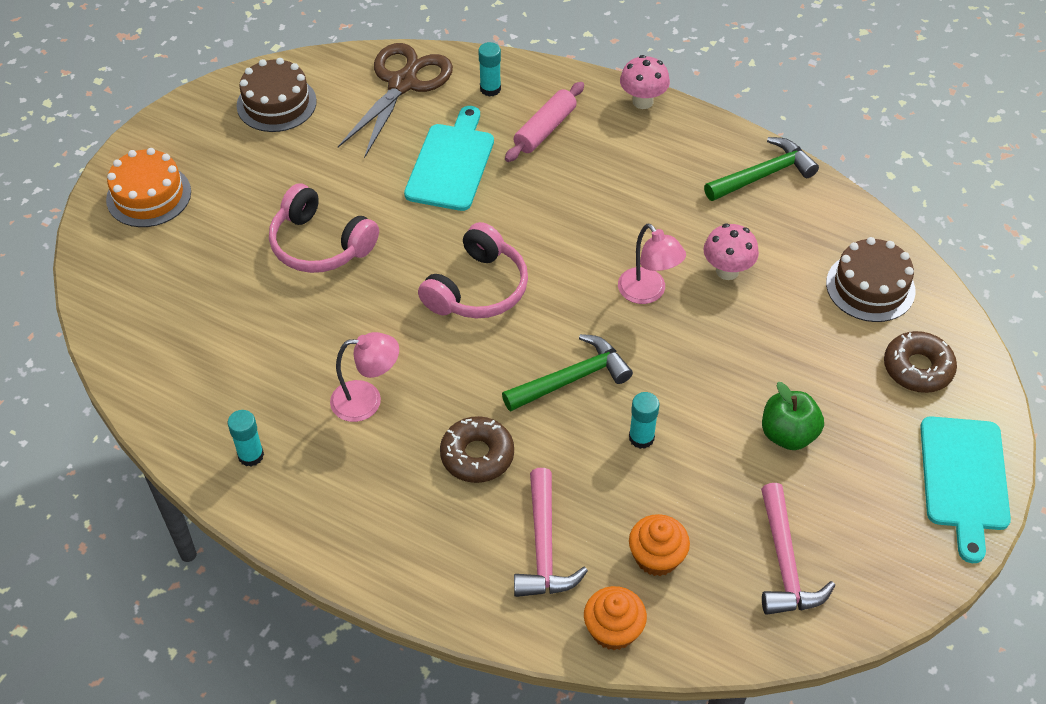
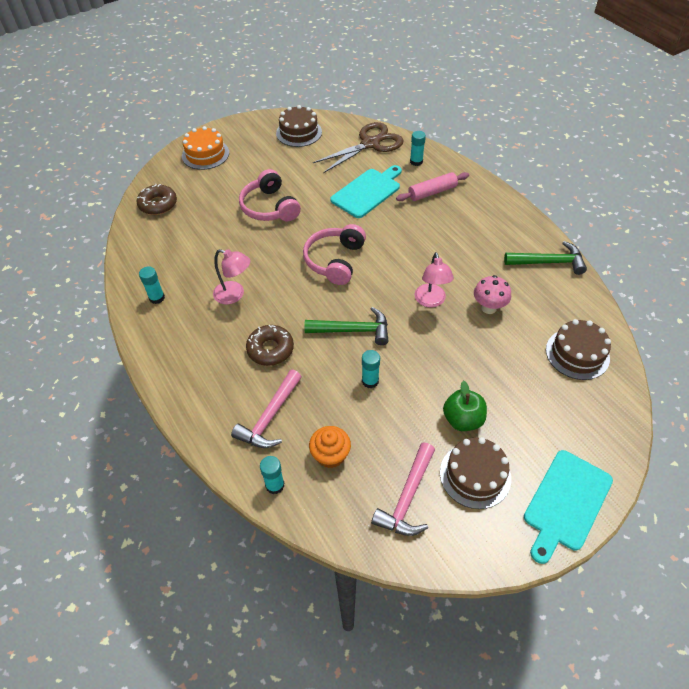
camera: 30 degrees right, 0 degrees up
(477, 288) = (335, 261): pink headphones -> pink headphones turned 135 degrees clockwise
(613, 630) = (275, 485): orange cupcake -> turquoise glue stick
(642, 101) = (500, 197): pink mushroom -> none
(845, 496) = (475, 475): none -> brown cake
(917, 368) = (578, 417): brown donut -> brown donut (158, 204)

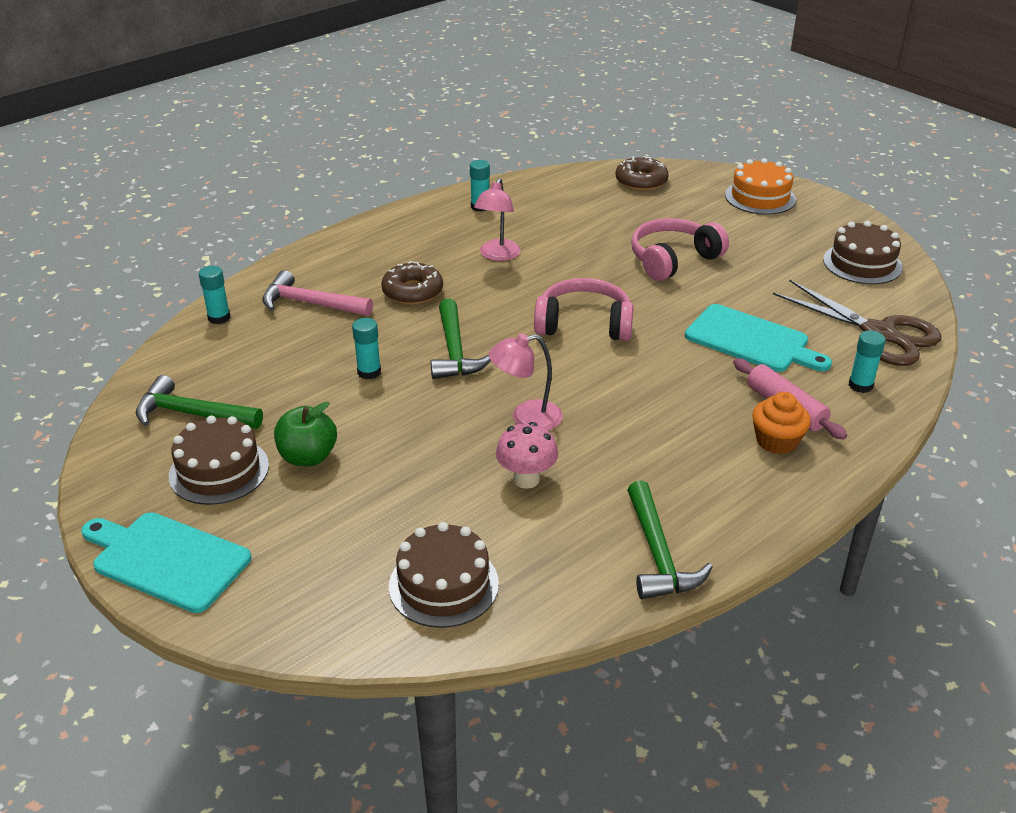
camera: 80 degrees right, 15 degrees down
(330, 455) = (256, 351): orange cupcake -> orange cupcake (776, 441)
(407, 497) = (192, 414): pink hammer -> green hammer

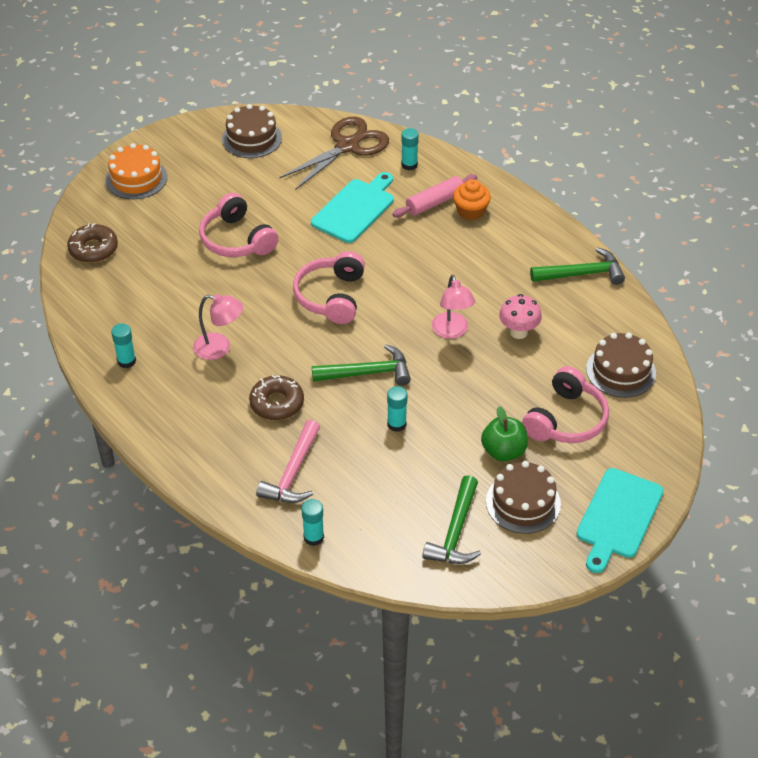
camera: 90 degrees left, 10 degrees up
(353, 518) = (566, 420): none -> pink headphones

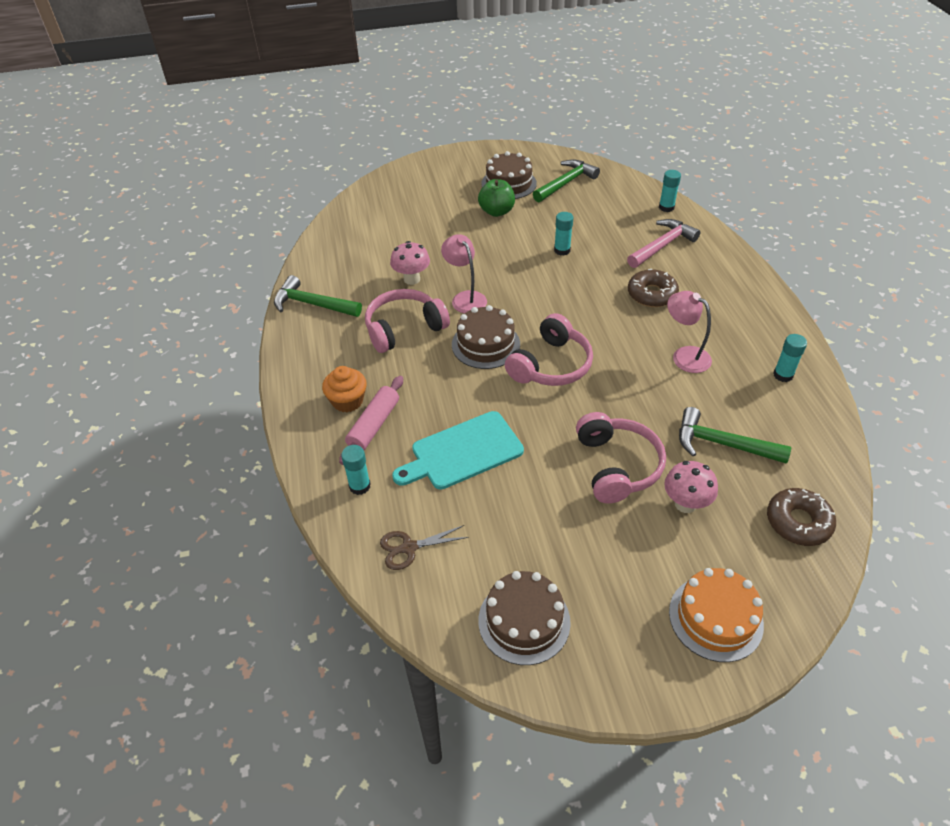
camera: 150 degrees left, 0 degrees up
(177, 233) = (685, 504): none -> pink mushroom
(347, 146) = (409, 548): brown scissors -> brown scissors, size x0.51
(367, 373) = (560, 291): green hammer -> green hammer (722, 444)
(435, 202) = (373, 425): pink rolling pin -> pink rolling pin turned 60 degrees counterclockwise
(452, 331) = (465, 298): pink lamp -> pink lamp turned 45 degrees counterclockwise
(566, 420) = (435, 215): pink headphones -> pink headphones (404, 328)
(618, 517) = (455, 161): turquoise cutting board -> none
(621, 371) = (364, 229): brown cake -> brown cake (485, 344)

